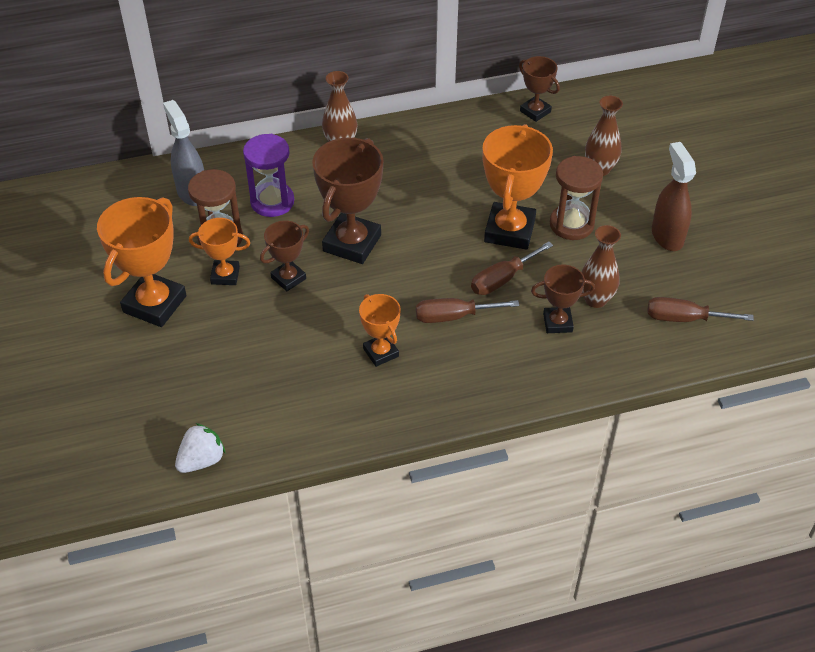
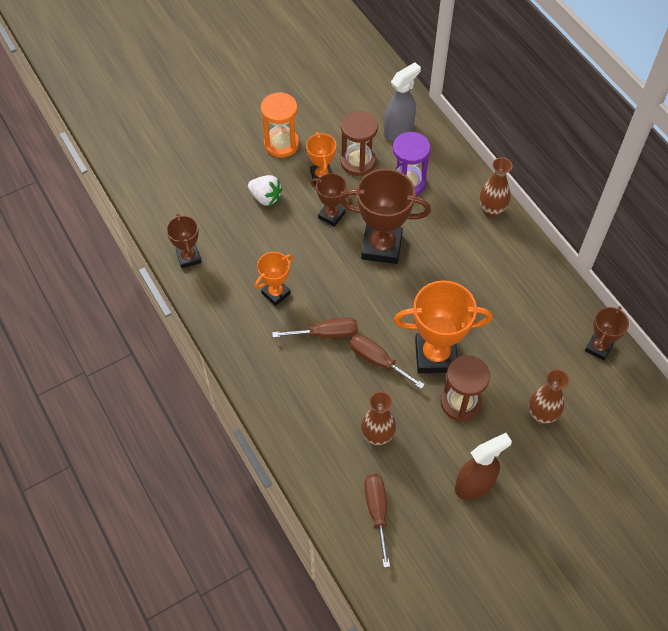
camera: 75 degrees right, 10 degrees up
(155, 304) = (281, 144): orange trophy -> orange hourglass
(202, 460) = (154, 212): white strawberry -> white strawberry (265, 197)
(453, 316) = (326, 334): brown screwdriver -> brown screwdriver turned 105 degrees clockwise
(557, 323) = (342, 411): brown trophy -> brown trophy (189, 257)

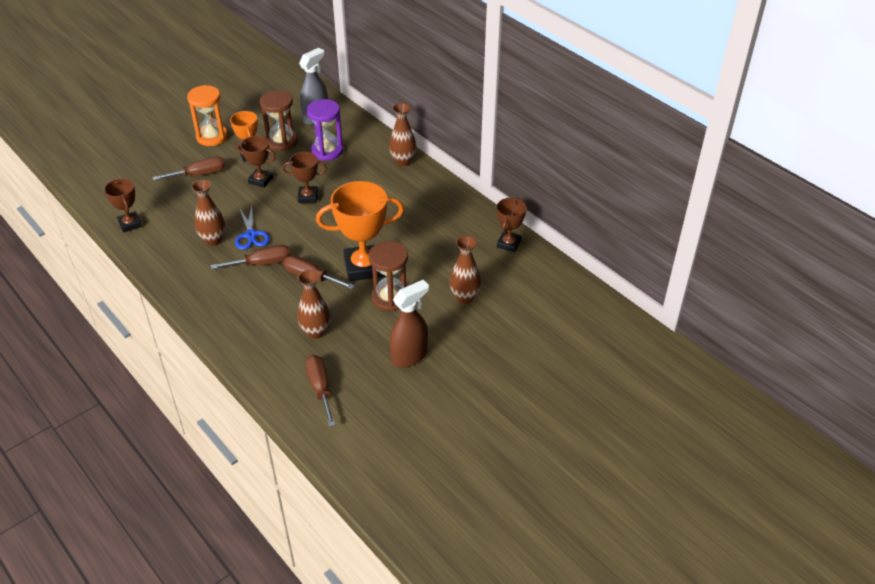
camera: 10 degrees left, 15 degrees down
(265, 197) = (199, 174): white strawberry -> brown screwdriver
(276, 293) = (213, 240): orange trophy -> brown vase
(316, 292) = (251, 235): none -> blue scissors
(381, 247) = (308, 197): brown trophy -> brown trophy, size x0.56

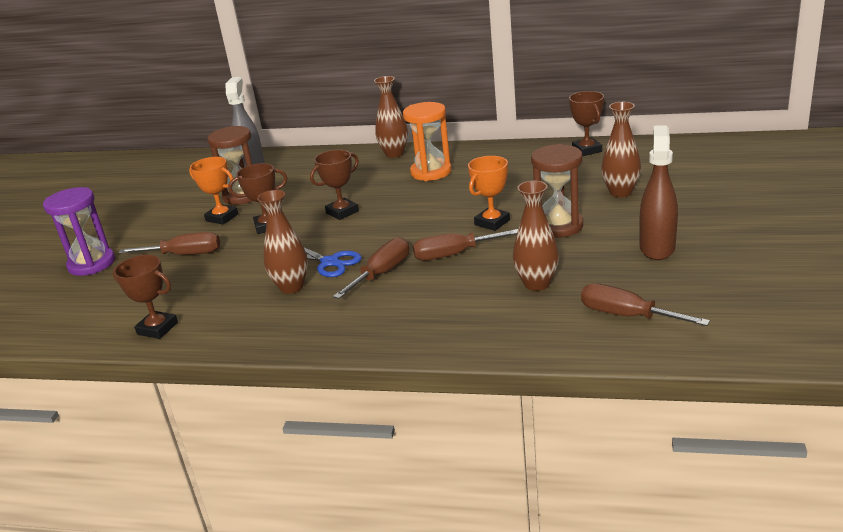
camera: 35 degrees left, 15 degrees down
(199, 174) = (185, 255): brown screwdriver -> brown screwdriver turned 60 degrees clockwise
(212, 137) = (152, 227): orange hourglass -> orange hourglass (431, 172)
(327, 151) = (305, 180): purple hourglass -> purple hourglass (92, 264)
(364, 267) = (492, 222): orange trophy -> orange trophy, size x0.56

